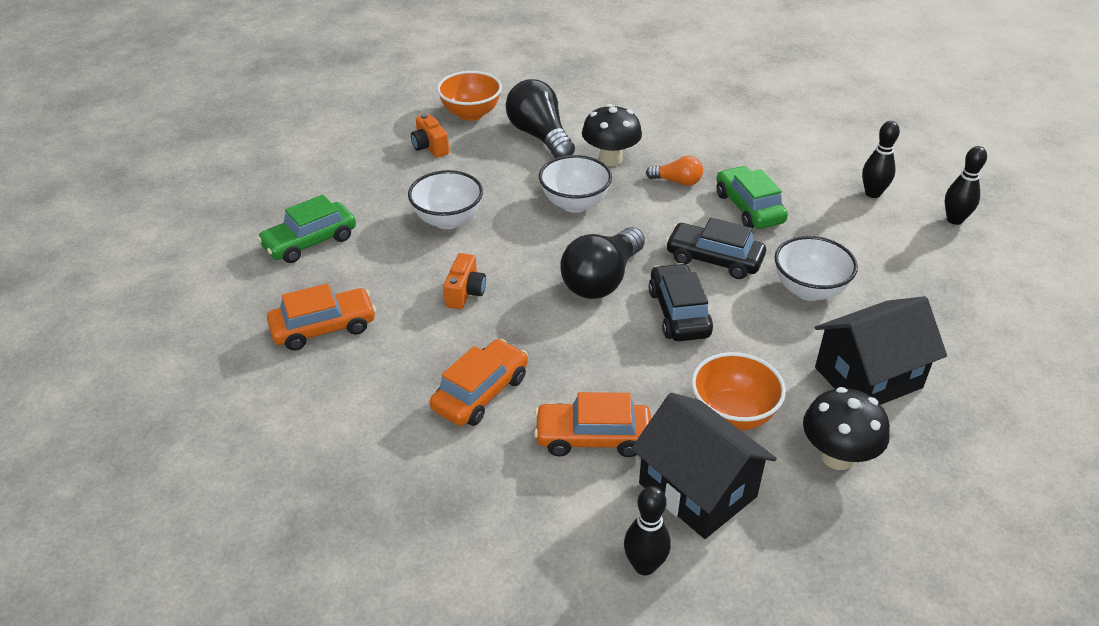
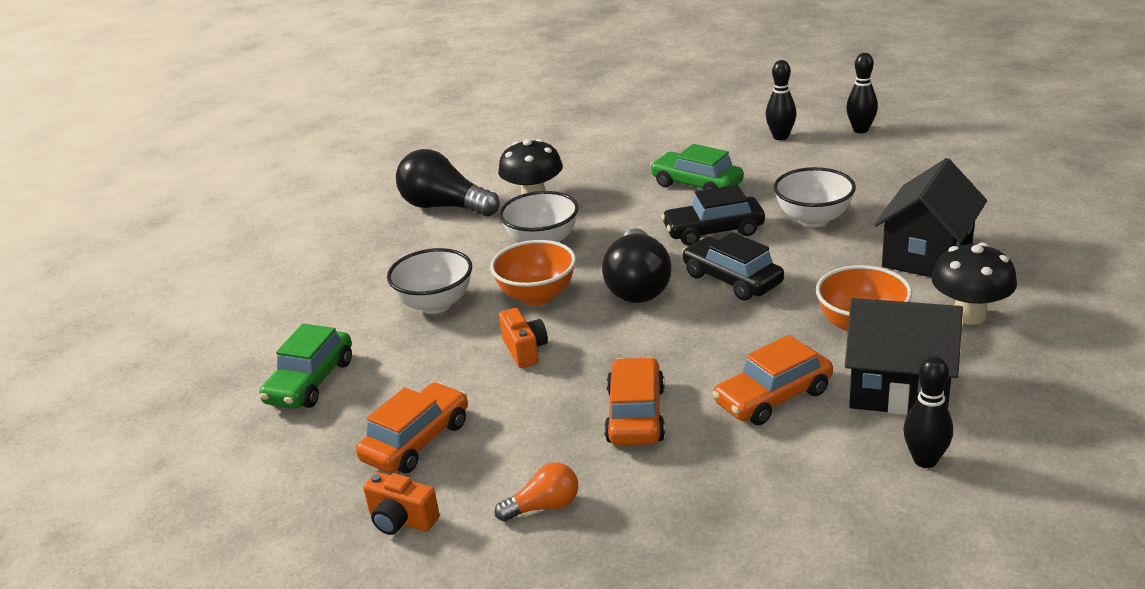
camera: 30 degrees left, 10 degrees down
(430, 147) = (343, 257): orange camera -> orange camera (401, 520)
(471, 114) = (352, 216): orange bowl -> orange bowl (537, 296)
(677, 181) = (613, 191): orange light bulb -> orange light bulb (543, 506)

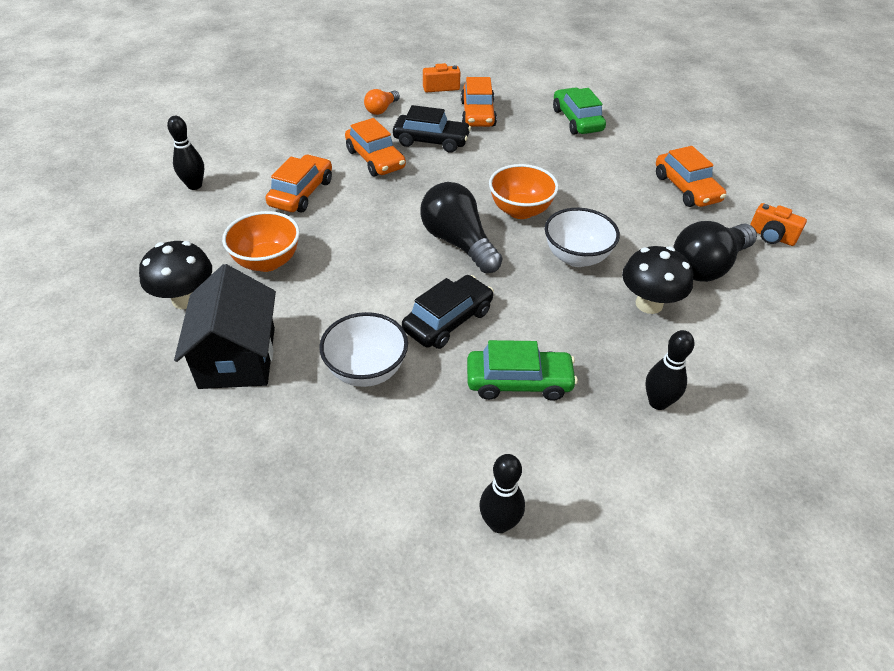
camera: 140 degrees right, 15 degrees up
(344, 266) = (686, 188): none -> orange car
(435, 304) = (579, 183): white bowl -> none
(445, 207) = (707, 266): black light bulb -> black light bulb turned 150 degrees clockwise
(524, 350) = (481, 173): orange camera -> orange camera (771, 236)
(732, 279) = (391, 272): black car -> black car (431, 141)
(860, 130) = (404, 591): black bowling pin -> black bowling pin (658, 402)
(899, 389) = (223, 222): black house -> none

